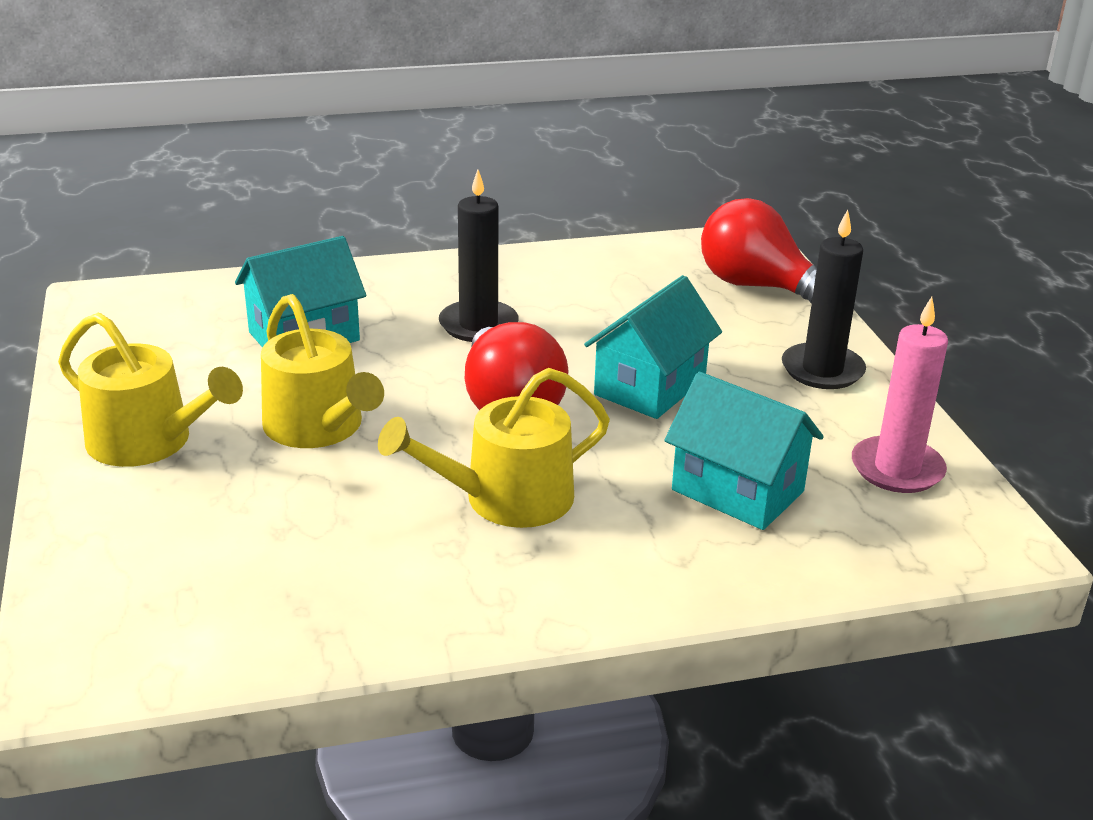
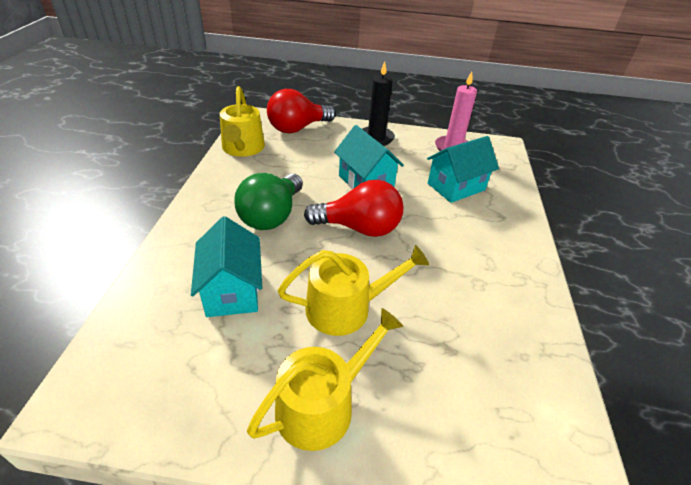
camera: 70 degrees left, 10 degrees up
(478, 325) = (271, 216): black candle -> green light bulb
(506, 499) = (443, 253): yellow watering can -> yellow watering can (242, 148)

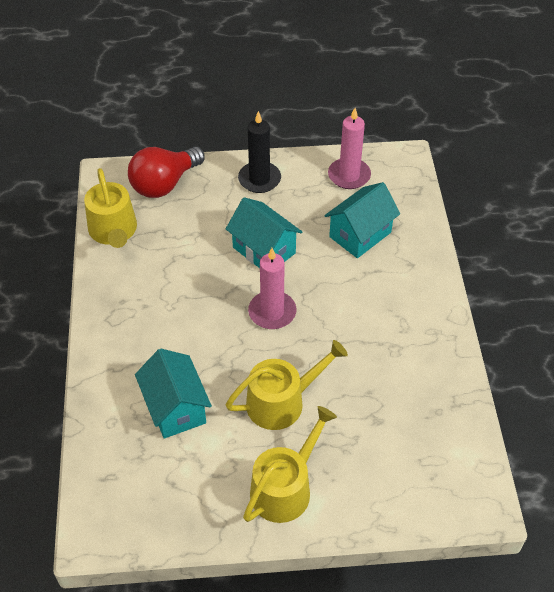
camera: 10 degrees left, 10 degrees up
(271, 216) = (180, 317): green light bulb -> none
(359, 228) = (272, 312): red light bulb -> pink candle

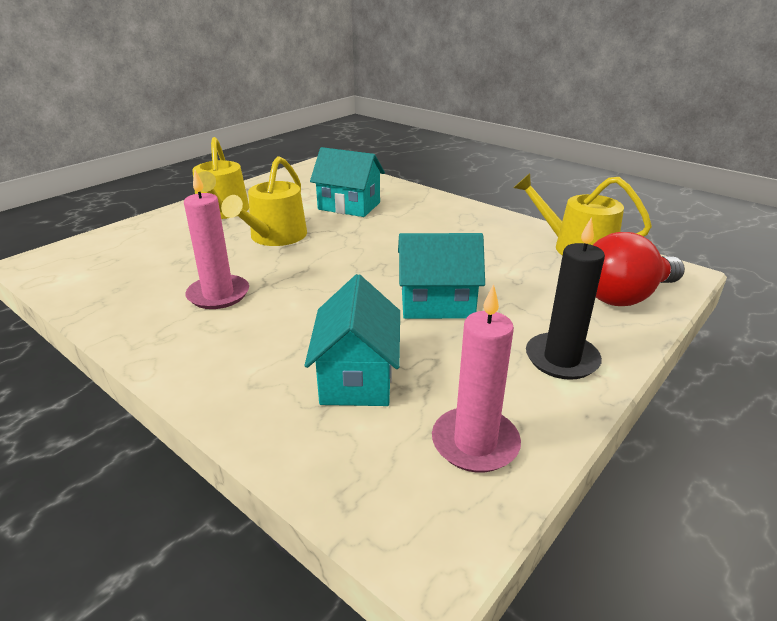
camera: 135 degrees right, 20 degrees down
(164, 184) = (625, 296): red light bulb -> red light bulb turned 120 degrees counterclockwise
(272, 312) = (357, 271): pink candle -> pink candle (218, 295)

